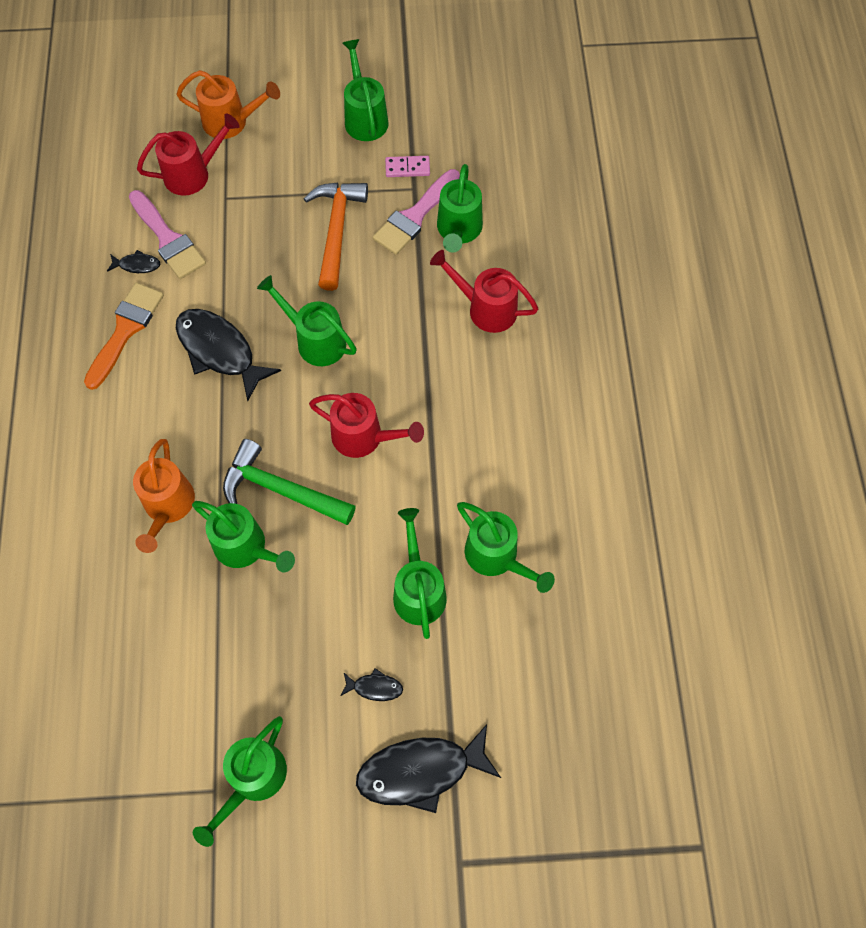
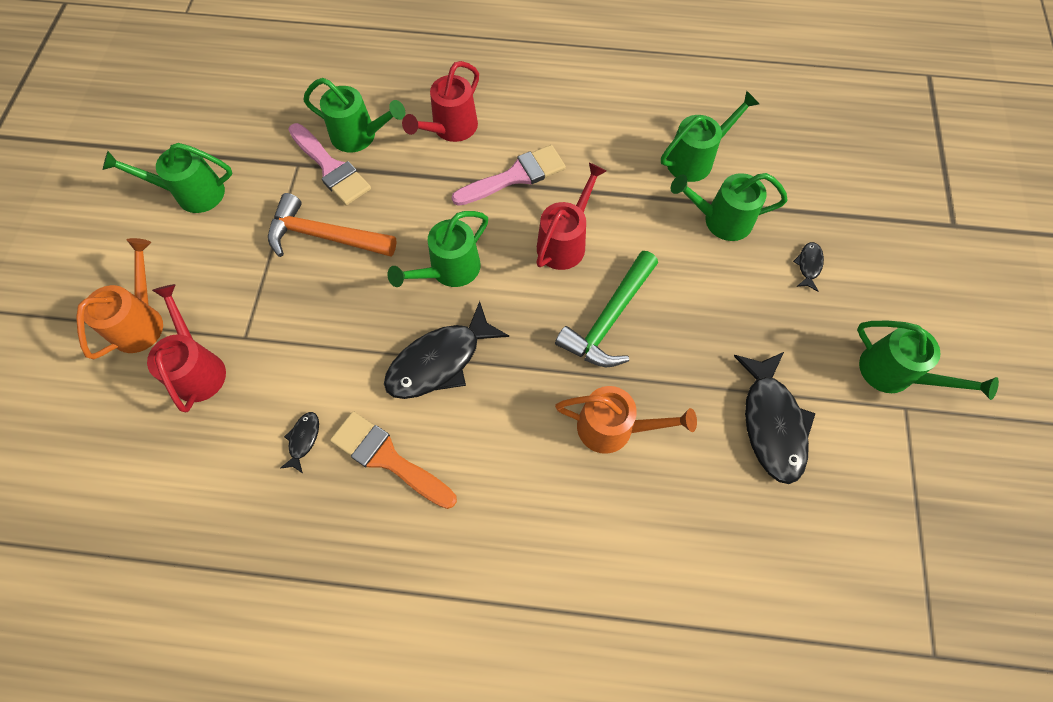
camera: 80 degrees left, 0 degrees up
(168, 239) = (279, 403): pink brush -> pink brush (515, 176)
(246, 548) = (667, 356): green watering can -> none
(407, 168) = (271, 166): pink domino -> none
(420, 771) = (881, 241): black fish -> black fish (771, 423)

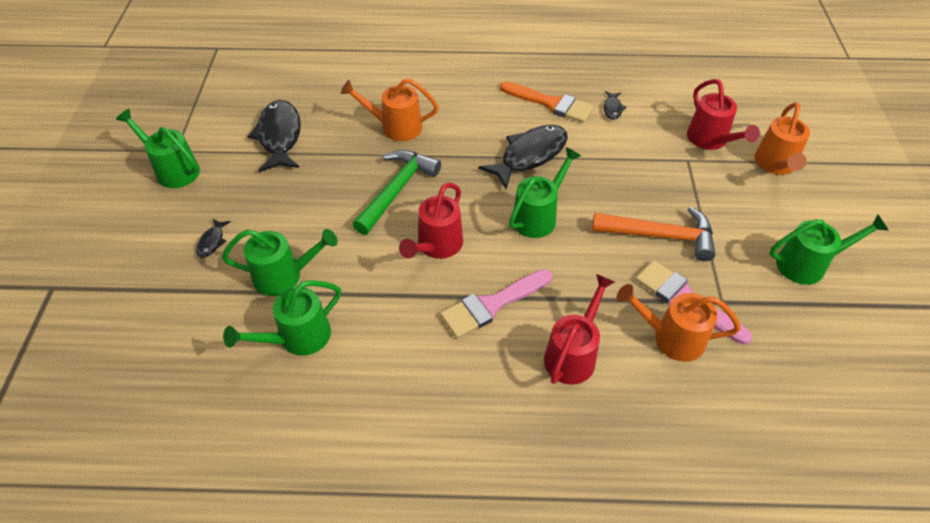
camera: 175 degrees right, 15 degrees down
(360, 136) = (670, 337): green watering can -> orange watering can

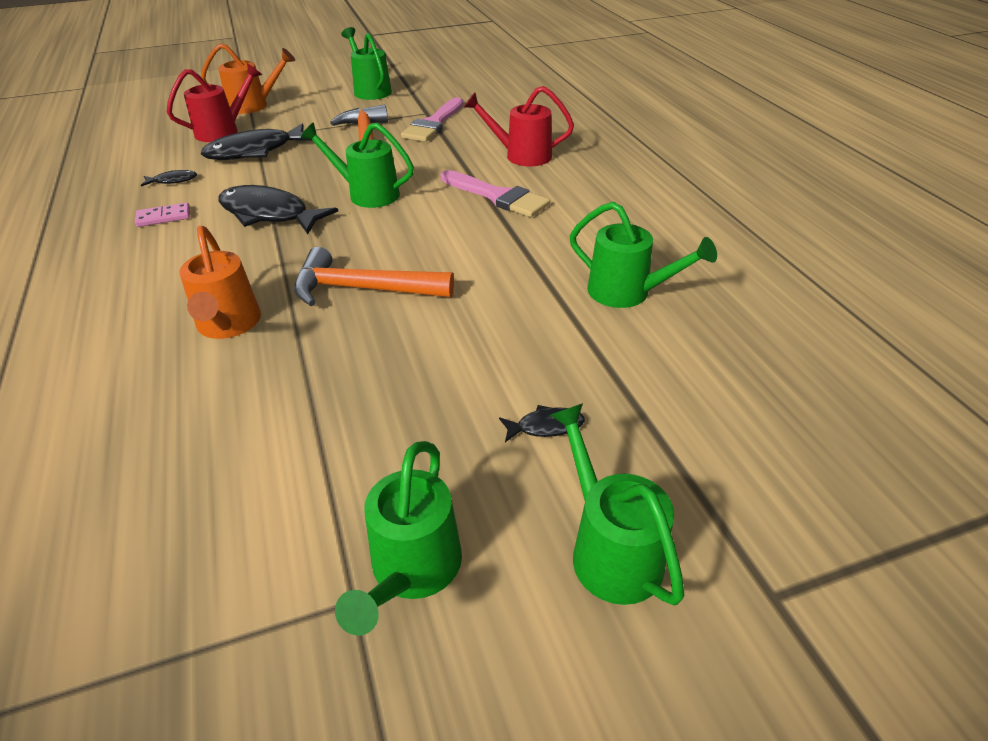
camera: 110 degrees left, 10 degrees down
(279, 136) = (274, 448): black fish -> black fish (255, 151)
(285, 276) = (554, 332): green watering can -> green watering can (609, 548)
(397, 190) = (363, 289): green hammer -> orange hammer
(436, 246) = (442, 240): red watering can -> none
(551, 104) = (164, 217): orange brush -> pink domino
(670, 337) = (475, 125): orange watering can -> none

